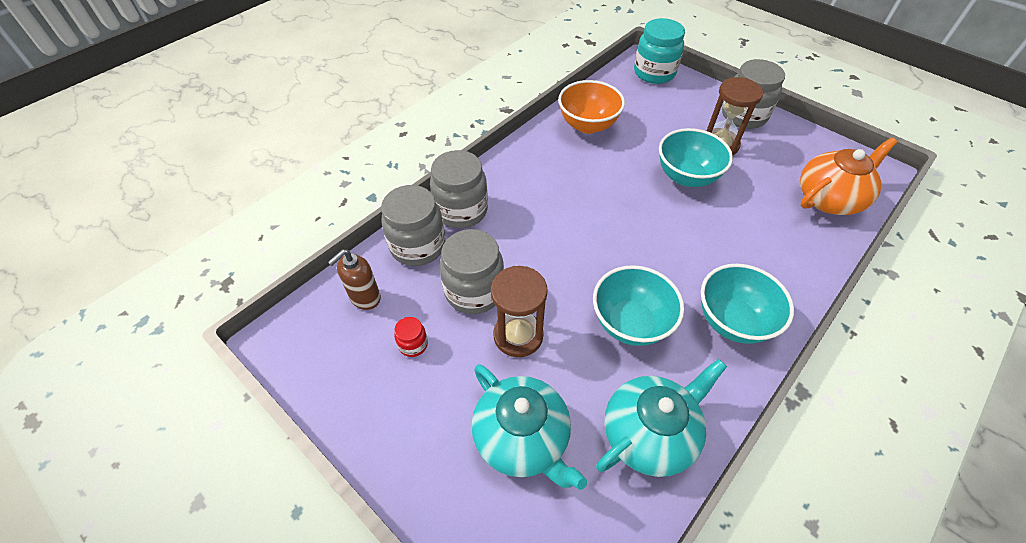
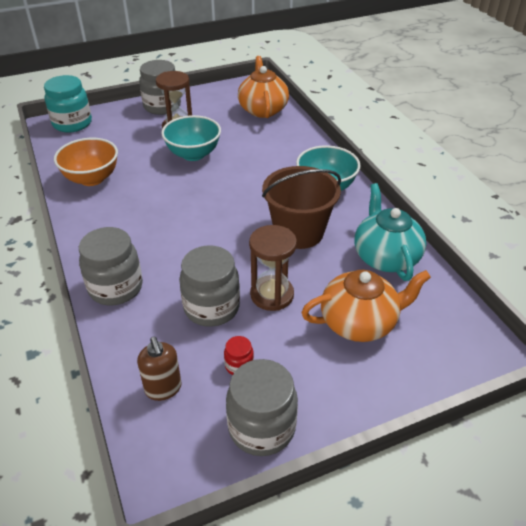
camera: 65 degrees left, 10 degrees down
(418, 246) = (132, 331): grey jar -> grey jar (261, 427)
(522, 438) = (359, 322): turquoise teapot -> orange teapot
(630, 323) = (298, 232): turquoise bowl -> brown bucket

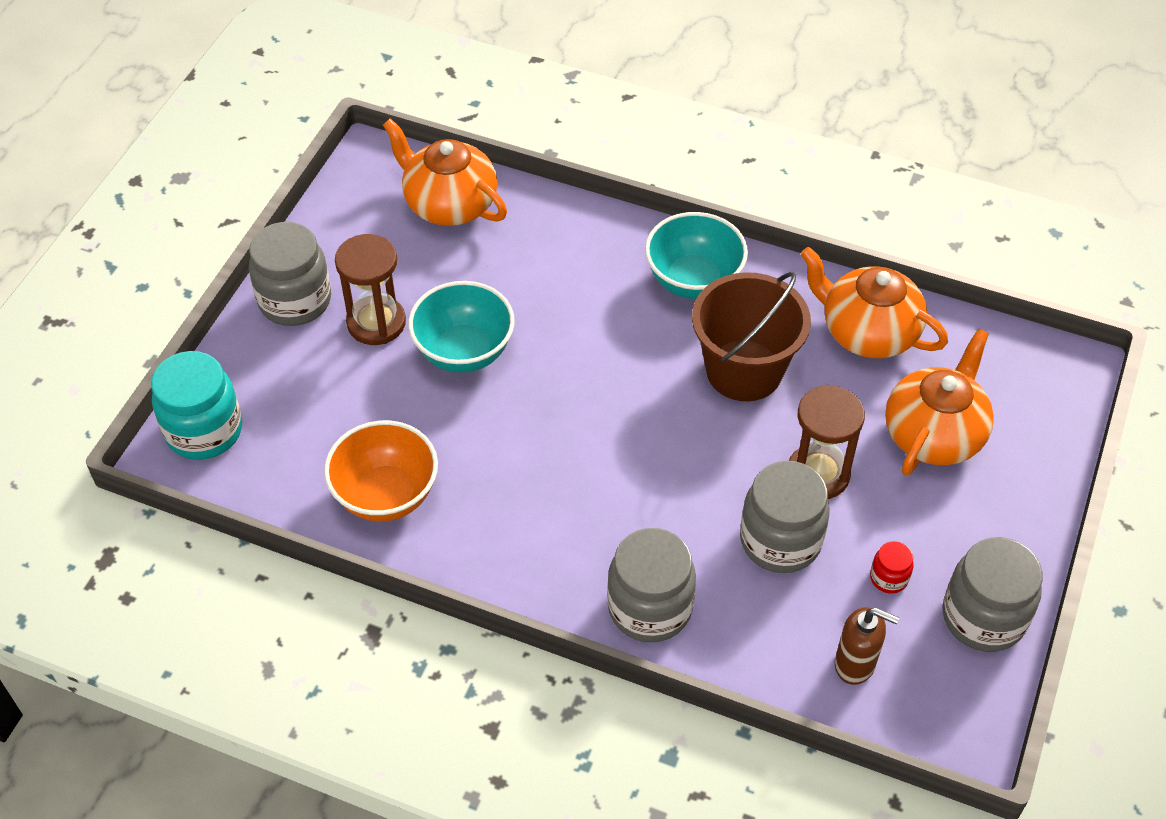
camera: 45 degrees left, 10 degrees up
(385, 257) = (867, 332): turquoise teapot -> orange teapot

